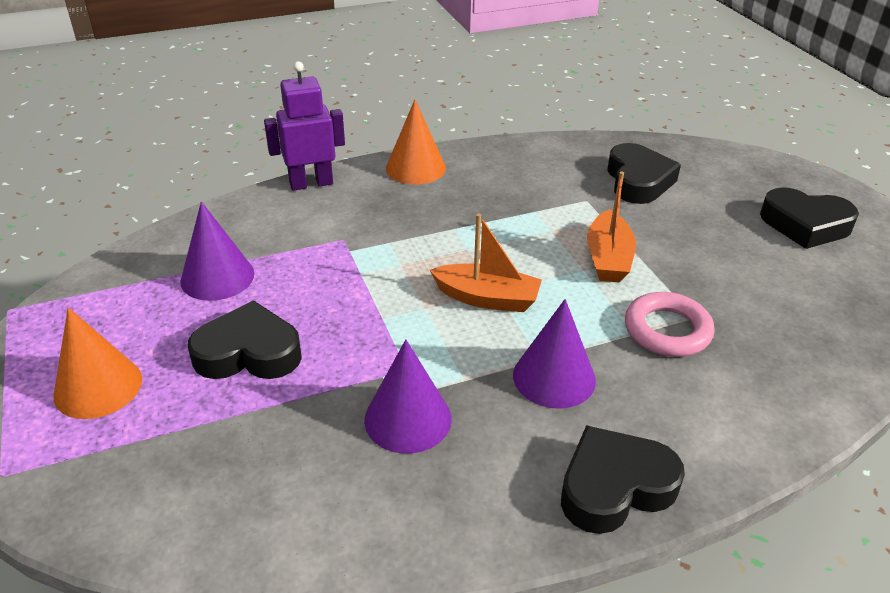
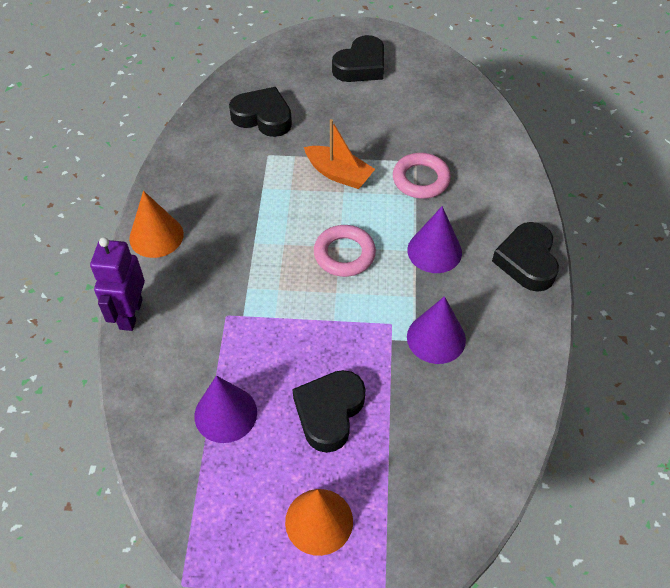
camera: 65 degrees left, 15 degrees up
(487, 298) = (344, 254): orange boat -> pink ring

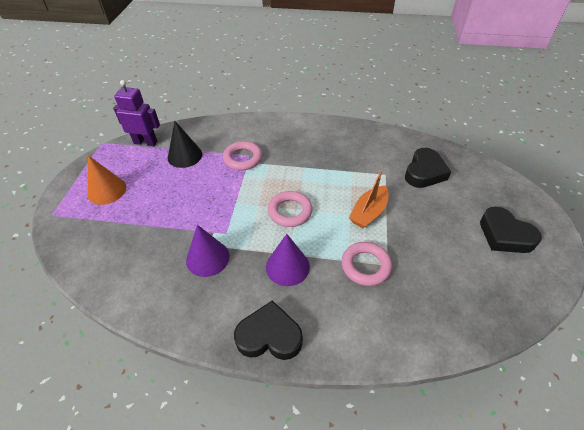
camera: 95 degrees right, 5 degrees down
(130, 314) = (258, 120): purple robot -> purple robot (145, 142)
(156, 236) = (312, 127): orange cone -> none
(225, 414) = (185, 156): purple cone -> black cone
(234, 324) = (243, 158): none -> pink ring
(329, 412) = (170, 198): black heart -> none

